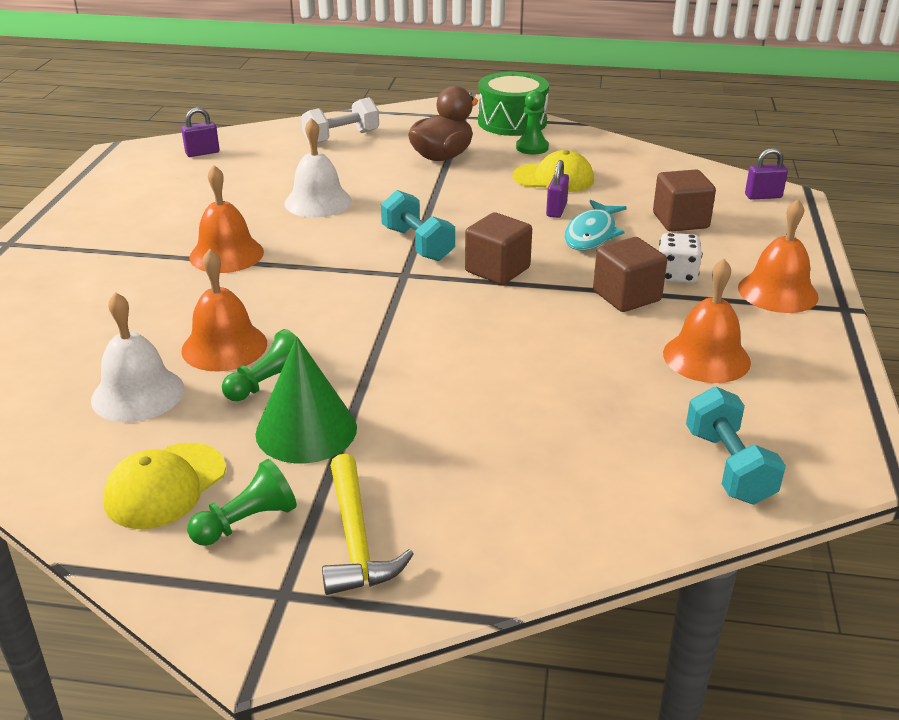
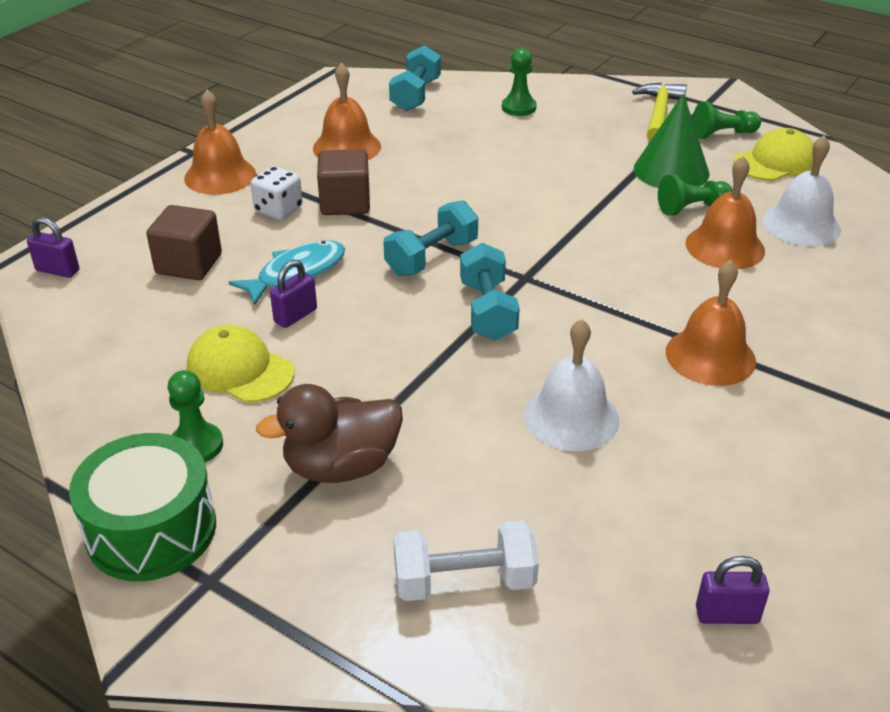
camera: 155 degrees left, 5 degrees up
(497, 270) = (431, 257): brown cube -> turquoise dumbbell
(568, 486) = (518, 108): none -> green pawn

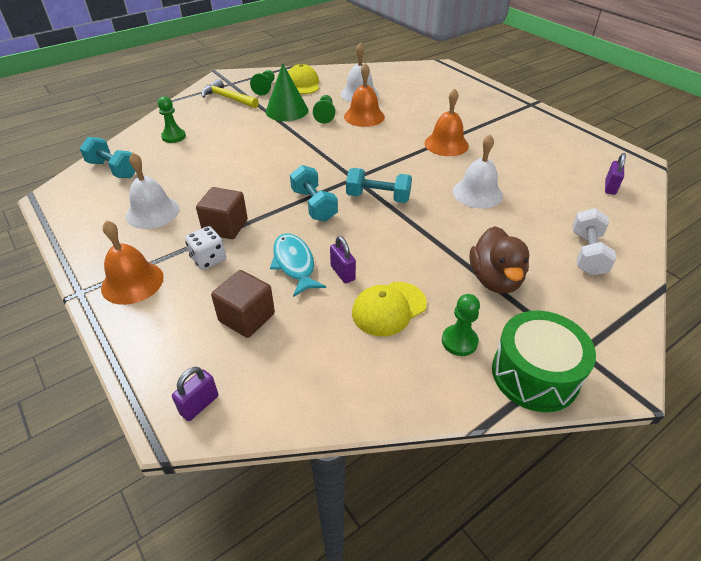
camera: 70 degrees left, 5 degrees up
(347, 147) = (152, 212): orange bell -> white bell

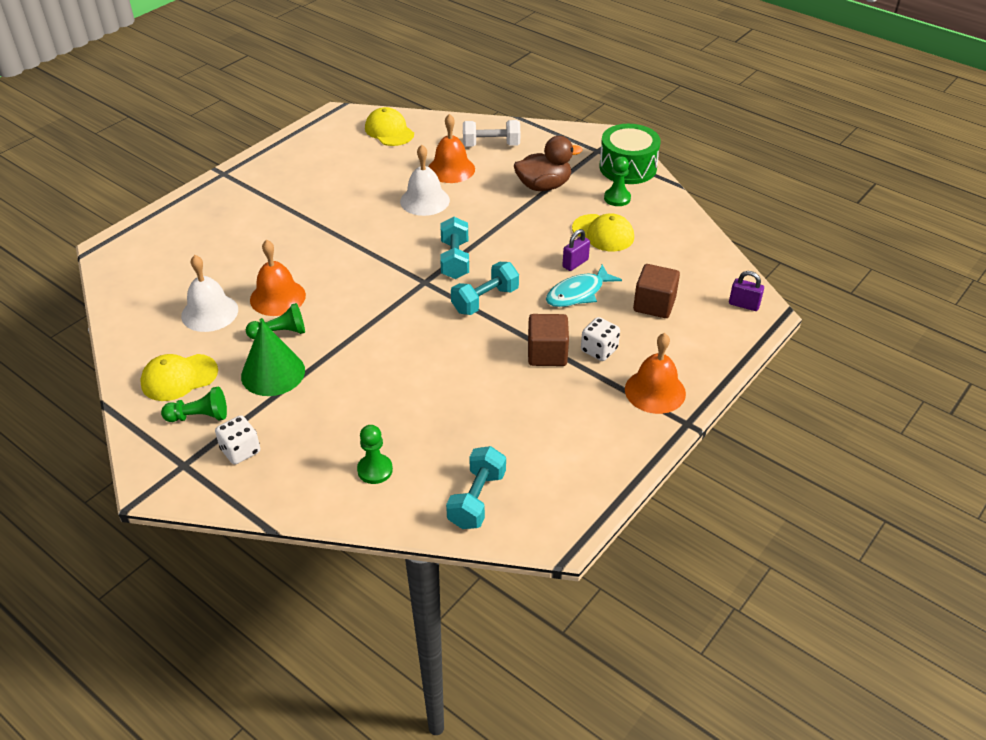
camera: 105 degrees left, 0 degrees up
(152, 212) = (548, 421): white bell -> none
(227, 98) = (240, 451): yellow hammer -> white dice
(446, 144) = (334, 226): orange bell -> orange bell (451, 169)
(610, 187) = (389, 131): purple padlock -> yellow cap

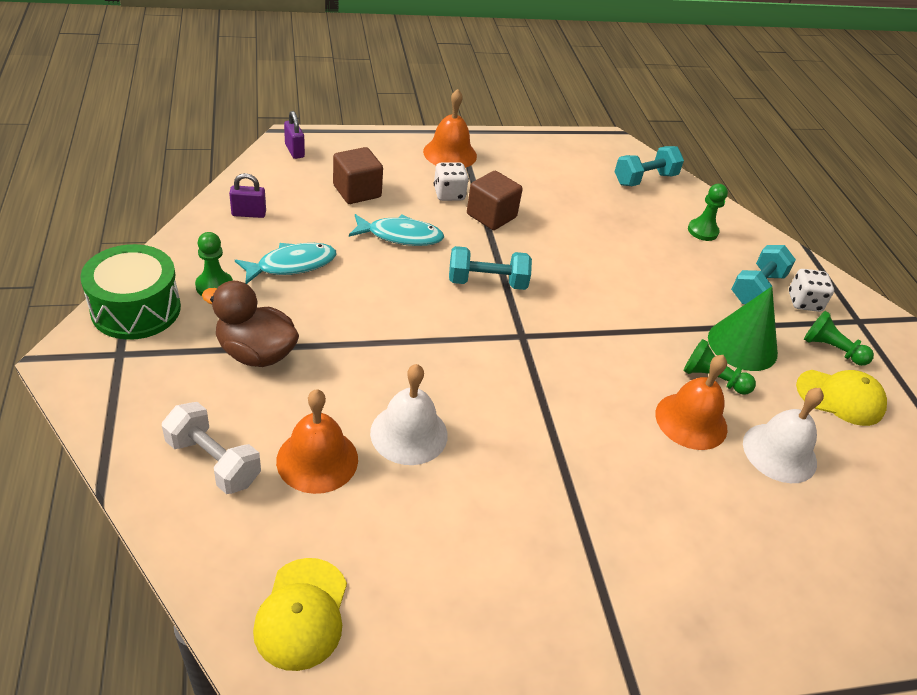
camera: 145 degrees left, 0 degrees up
(455, 260) = (466, 337): turquoise dumbbell -> turquoise dumbbell (757, 288)
(575, 263) = (362, 258): purple padlock -> purple padlock (249, 214)
(603, 233) = (292, 265): yellow cap -> turquoise fish

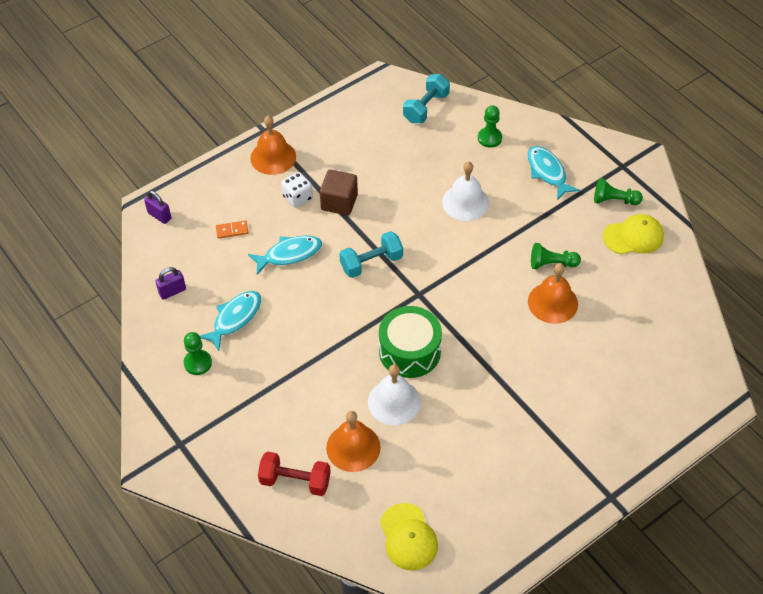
camera: 20 degrees left, 10 degrees up
(136, 309) = (162, 407): green drum -> green drum (409, 351)
(213, 461) = (295, 481): white dumbbell -> red dumbbell
(256, 353) = (263, 397): brown duck -> none
(357, 191) = (232, 230): brown cube -> orange domino
(742, 345) = (558, 227): green cone -> none
(757, 288) = (547, 172): turquoise dumbbell -> turquoise fish
(779, 452) = (613, 297): white bell -> white bell (465, 202)
(804, 302) = (582, 168): white dice -> none

